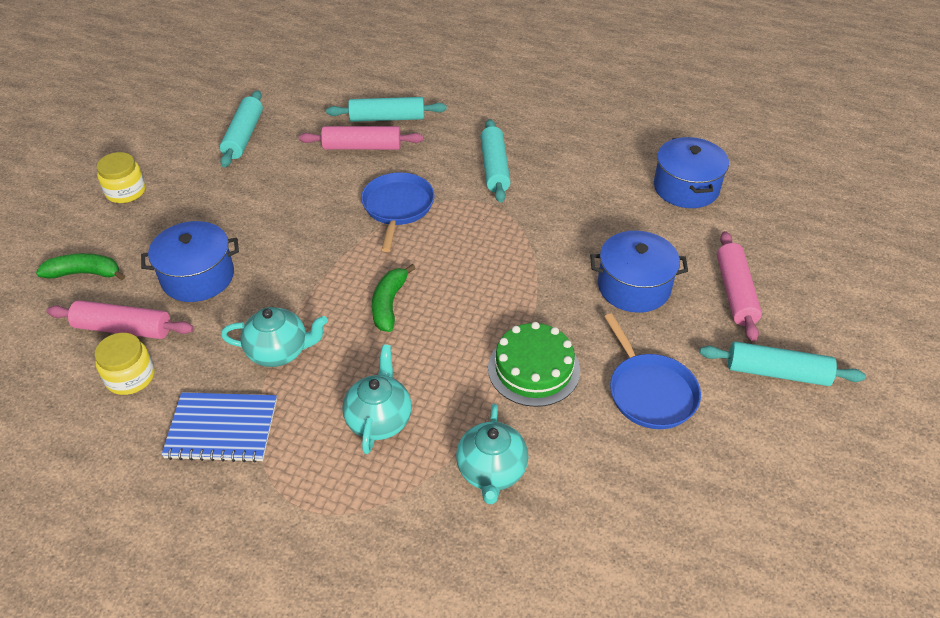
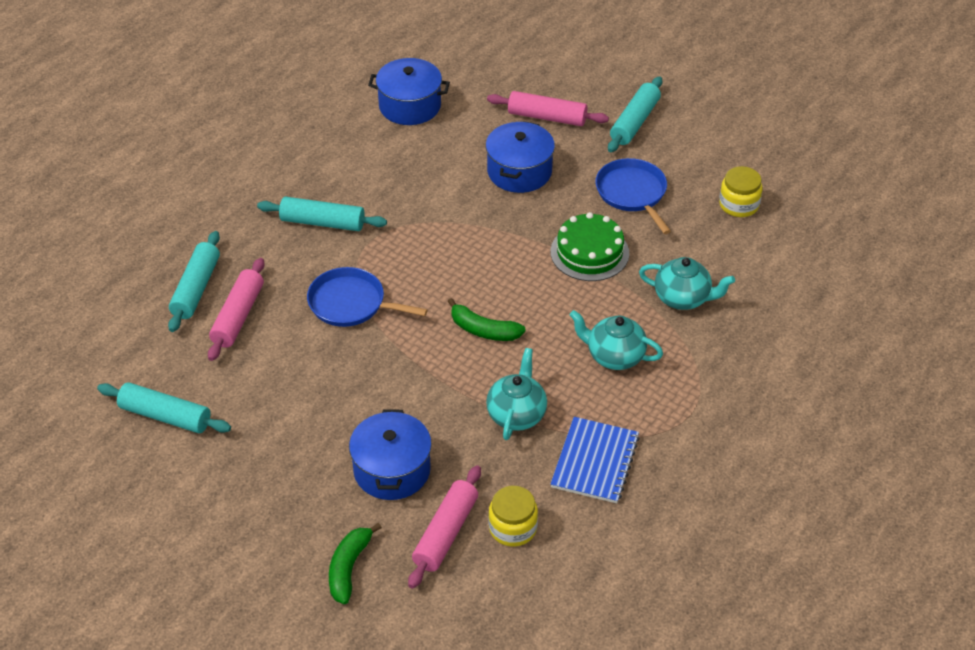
camera: 75 degrees left, 0 degrees up
(126, 191) = (219, 531): yellow jar -> yellow jar (739, 204)
(650, 392) = (632, 193): blue pan -> blue pan turned 105 degrees counterclockwise

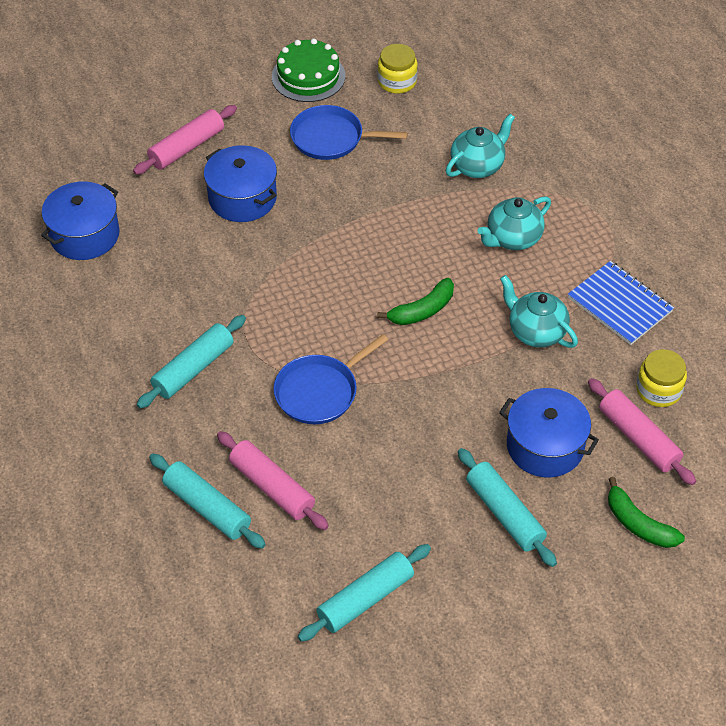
camera: 60 degrees left, 5 degrees up
(589, 252) = (381, 198): green cake -> green cake (308, 76)
(634, 122) = (243, 95): turquoise rolling pin -> turquoise rolling pin (504, 513)

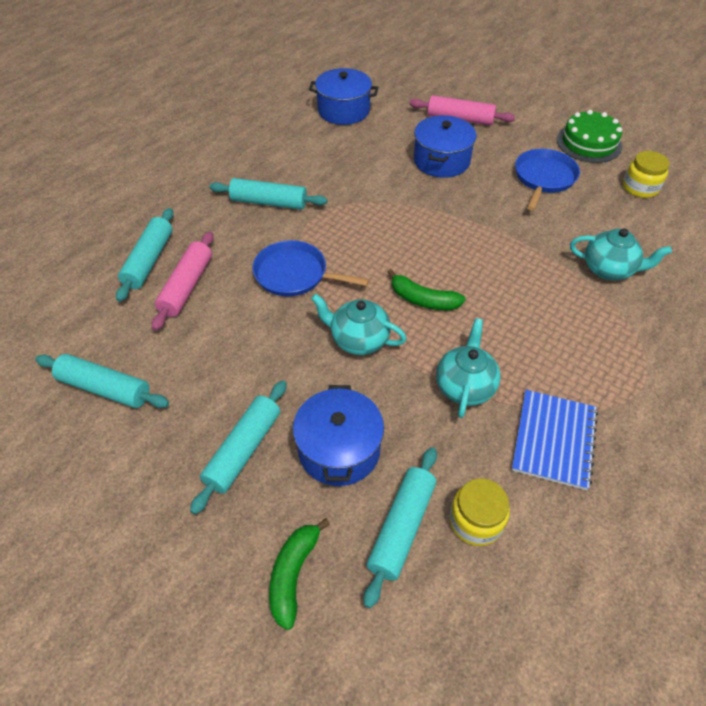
camera: 60 degrees right, 0 degrees up
(331, 138) = (544, 178): blue pan -> blue pan turned 45 degrees clockwise
(512, 239) = (554, 325): turquoise teapot -> turquoise teapot (358, 340)
(638, 438) = (401, 528): pink rolling pin -> turquoise rolling pin

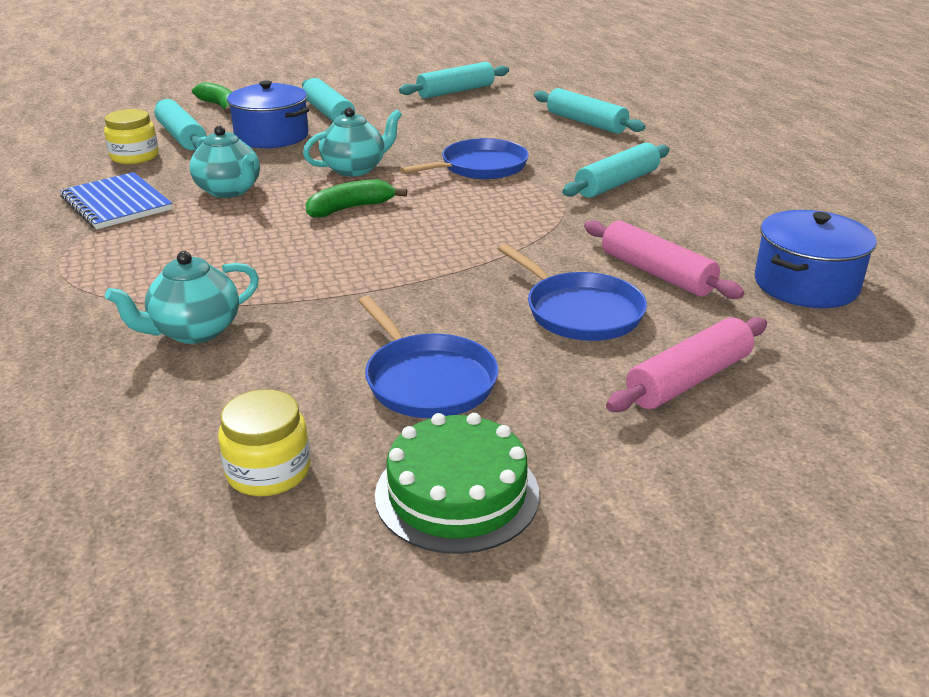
camera: 125 degrees right, 20 degrees down
(187, 286) = (529, 128): pink rolling pin -> pink rolling pin (656, 273)
(441, 160) = (579, 311): blue pot -> blue pan

